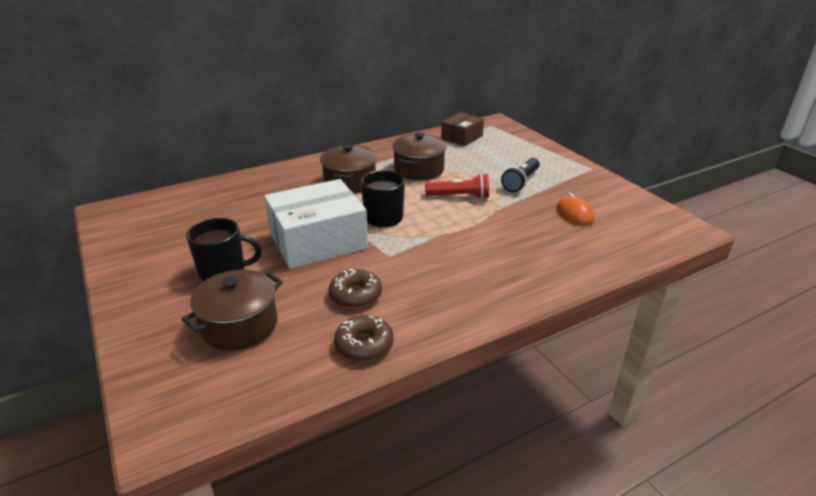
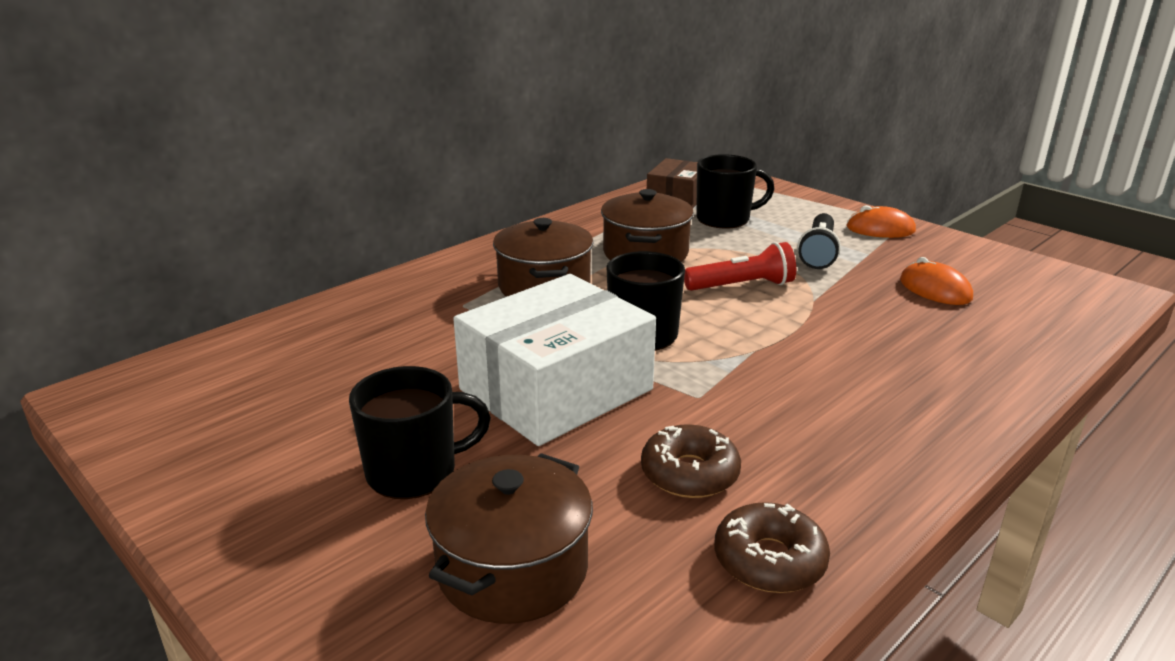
camera: 15 degrees left, 5 degrees down
(480, 154) = (725, 219): none -> black mug
(572, 171) = (880, 229): none -> orange mouse

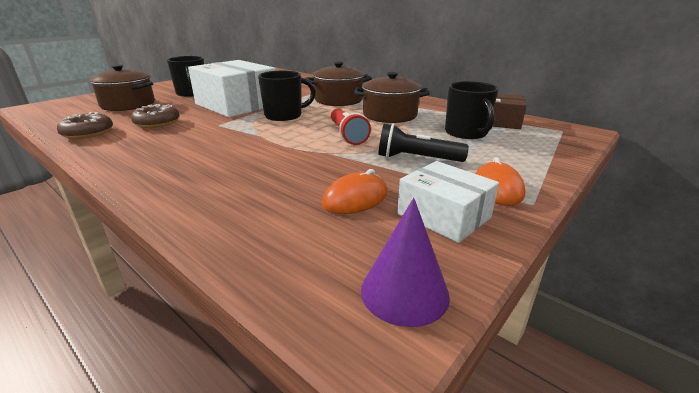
camera: 85 degrees right, 0 degrees up
(947, 256) = (443, 216): none -> white box
(1064, 280) = (404, 292): none -> purple cone

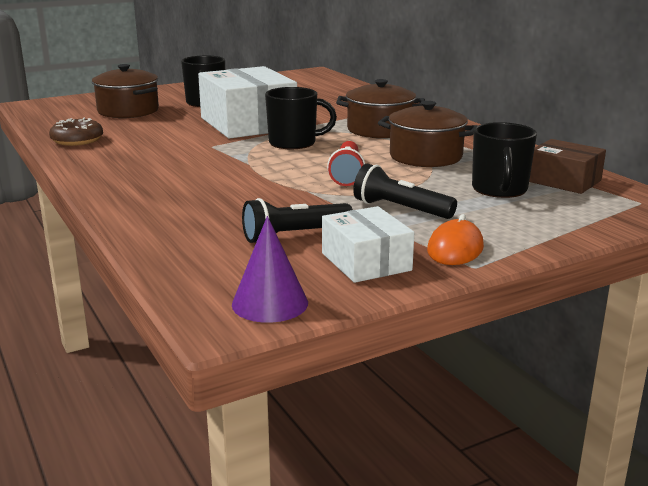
camera: 20 degrees right, 5 degrees down
(157, 123) = (149, 136): brown donut -> none
(355, 198) = (294, 235): orange mouse -> black flashlight

